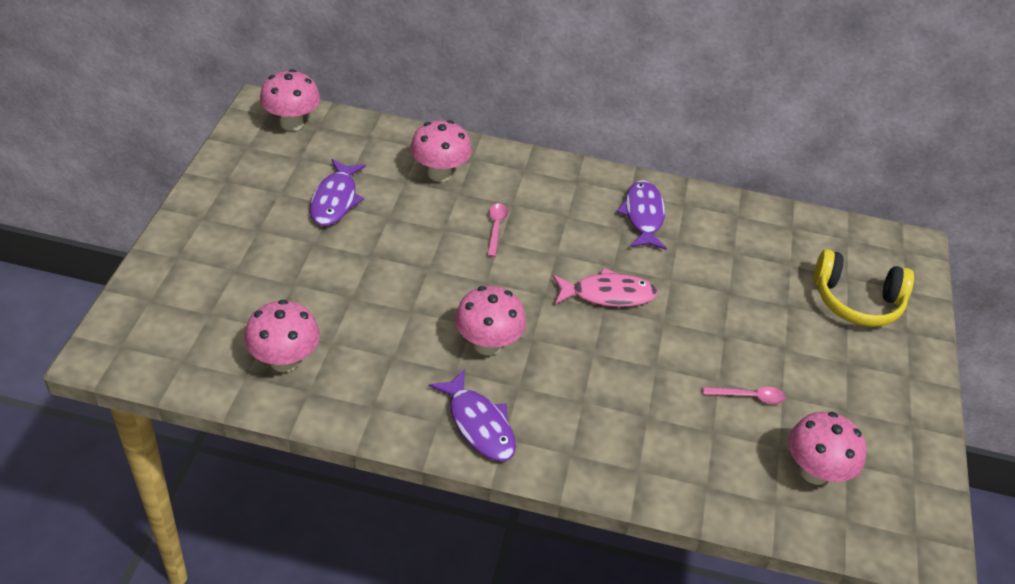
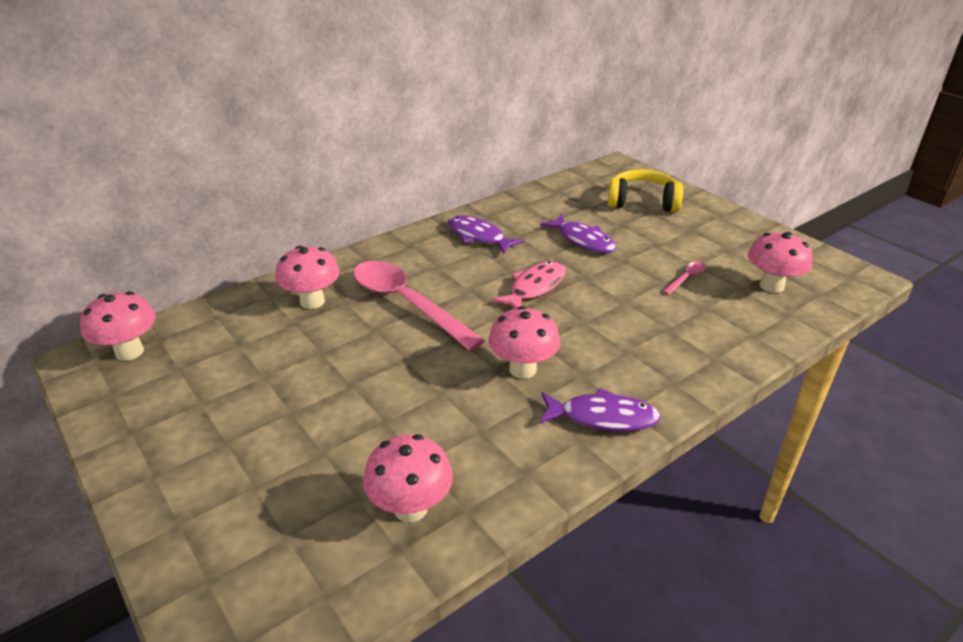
camera: 45 degrees left, 10 degrees down
(335, 200) = (259, 373): purple fish -> purple fish (583, 240)
(496, 228) = (407, 303): pink spoon -> pink spoon, size x2.47
(856, 301) = (642, 202): yellow headphones -> yellow headphones turned 135 degrees counterclockwise

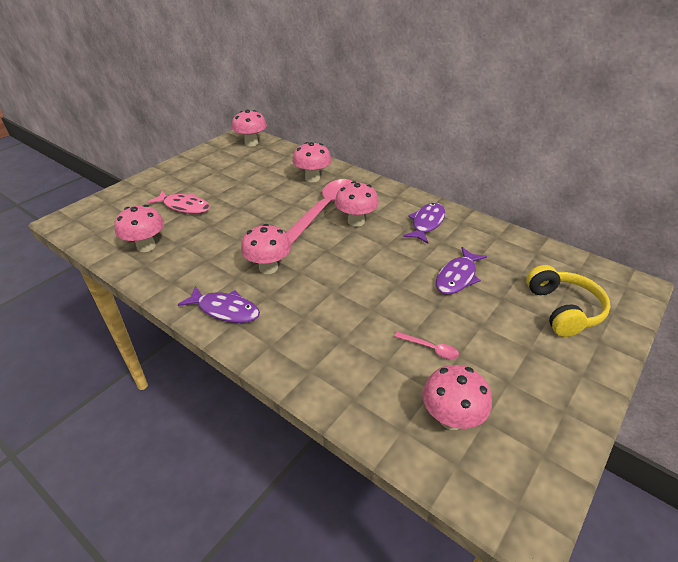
camera: 75 degrees right, 5 degrees up
(449, 283) = (356, 221): none -> pink mushroom
(535, 287) = (369, 260): pink fish -> pink fish (184, 206)
(602, 417) = (225, 310): purple fish -> purple fish turned 60 degrees counterclockwise

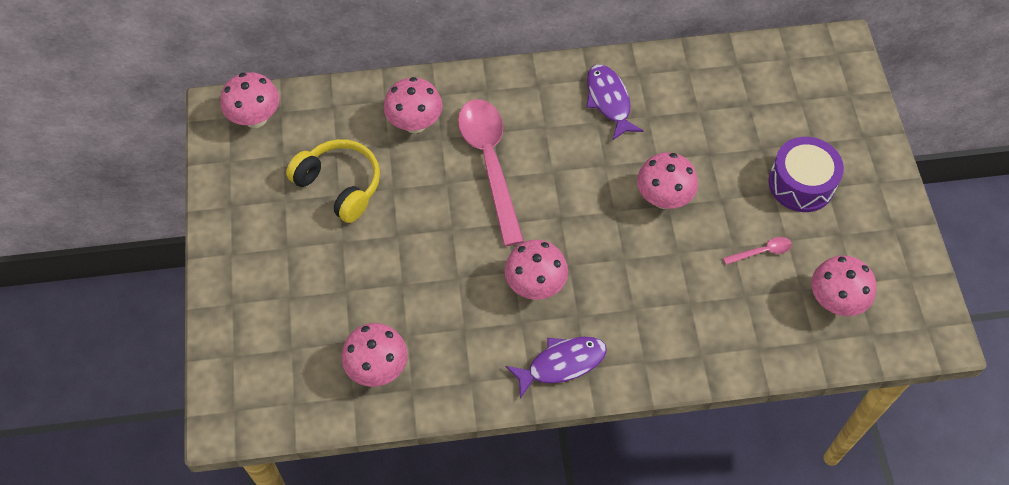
camera: 45 degrees left, 20 degrees up
(184, 206) = (333, 285): pink fish -> none
(356, 221) = (541, 154): pink mushroom -> pink mushroom (663, 198)
(457, 277) = (705, 153): purple fish -> none
(510, 333) = (801, 183): none -> purple drum
(563, 309) = (815, 122): yellow headphones -> yellow headphones (340, 185)

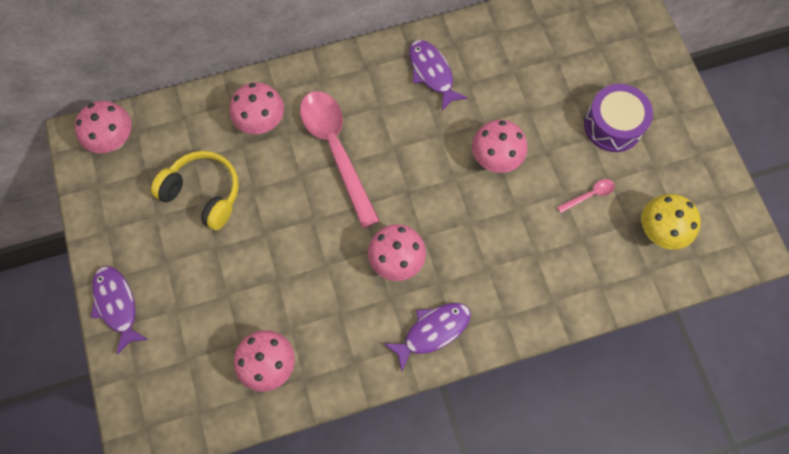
camera: 10 degrees left, 10 degrees up
(227, 282) = (117, 305): none -> purple fish
(834, 301) = (659, 231): pink mushroom -> yellow mushroom

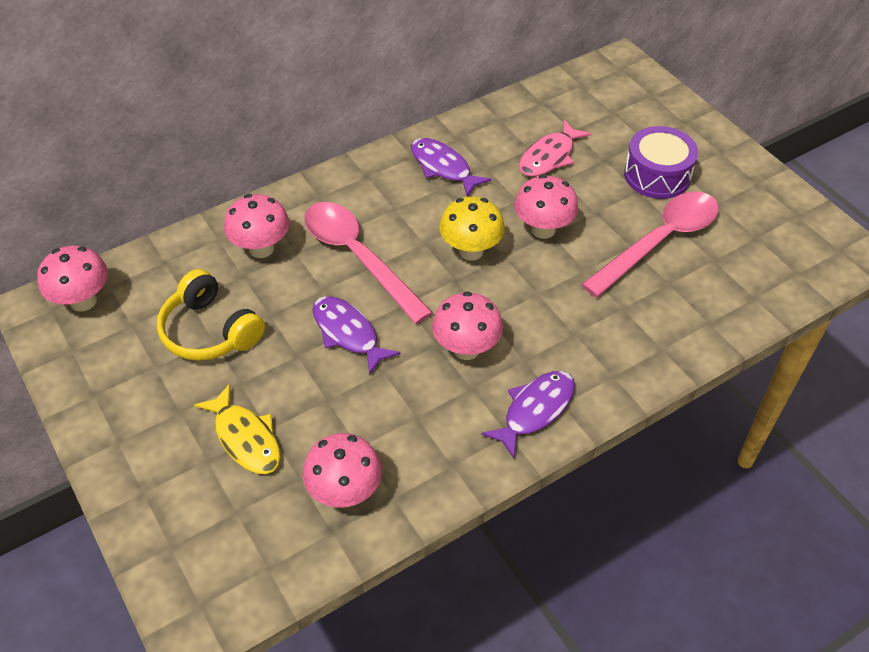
camera: 15 degrees left, 20 degrees down
(117, 305) = (127, 472): purple fish -> purple fish (348, 333)
(203, 193) = (210, 331): yellow headphones -> yellow headphones turned 150 degrees counterclockwise
(208, 298) = (245, 438): none -> yellow fish
(526, 82) = (549, 156): none -> pink fish
(589, 195) = (659, 241): pink spoon -> pink spoon, size x2.47
(659, 231) = (749, 258): yellow mushroom -> yellow mushroom (470, 251)

